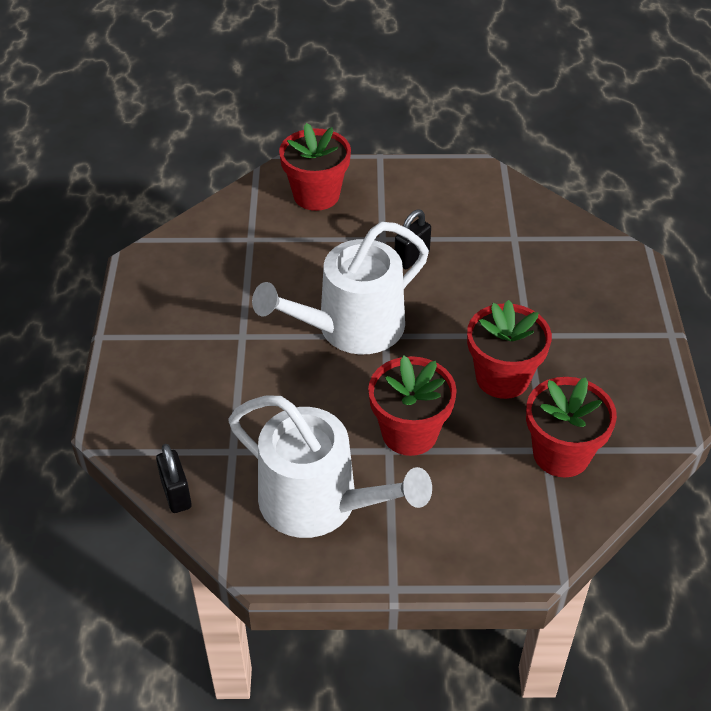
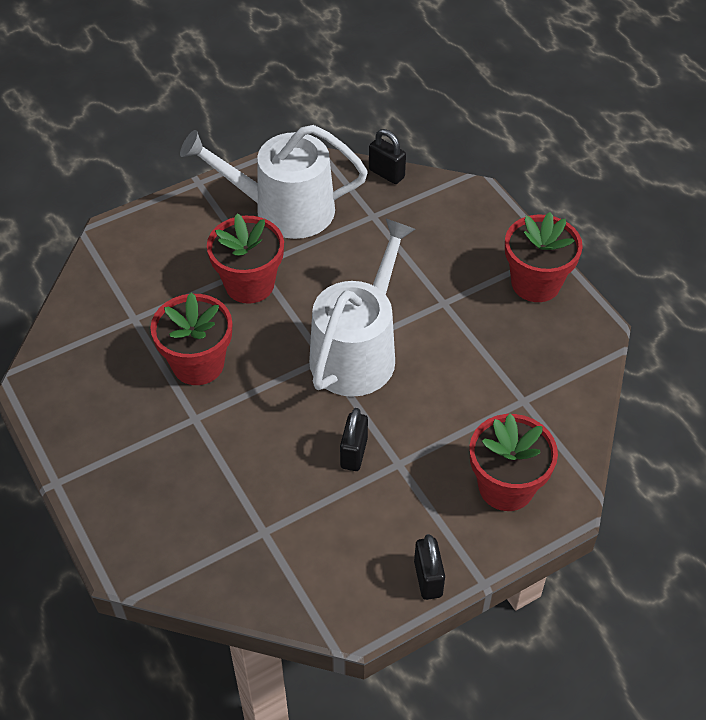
camera: 150 degrees right, 5 degrees up
(415, 171) = (428, 579): none -> black padlock
(561, 454) = (119, 320): red flower pot -> red flower pot (535, 283)

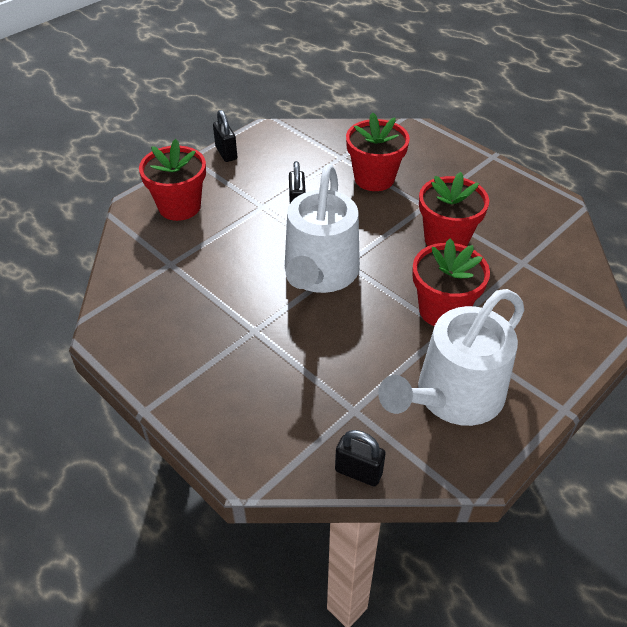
camera: 165 degrees right, 5 degrees down
(284, 209) = (453, 396): white watering can -> white watering can turned 150 degrees clockwise
(535, 283) = (164, 368): red flower pot -> red flower pot (374, 178)

